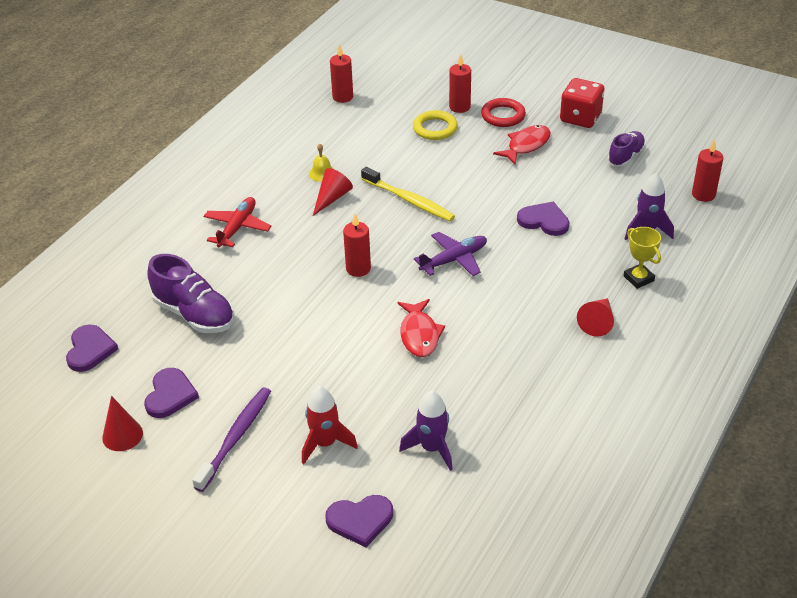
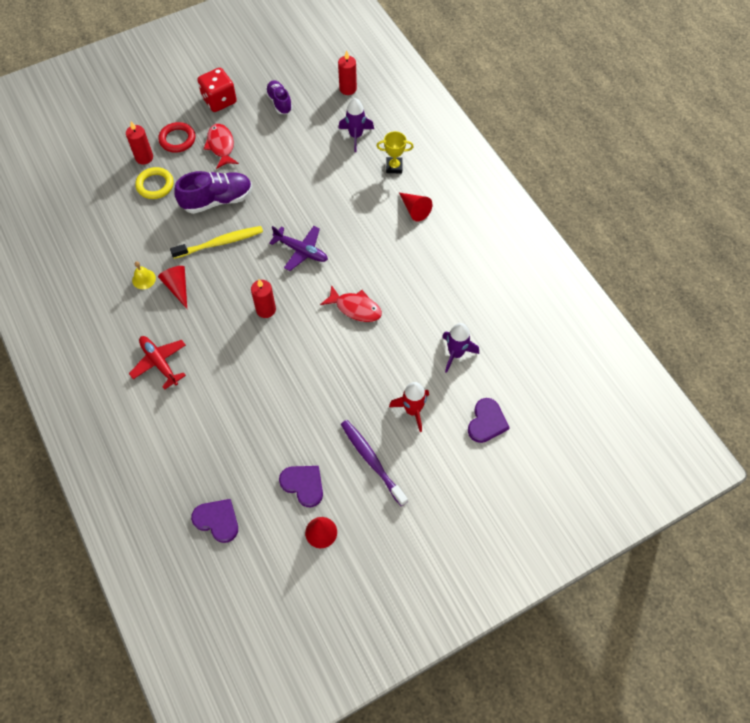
camera: 60 degrees left, 20 degrees up
(194, 314) = (232, 433): purple shoe -> purple shoe (217, 200)
(342, 97) = (63, 220): red candle -> none
(454, 260) = (301, 251): purple plane -> purple plane turned 120 degrees clockwise
(544, 221) = (304, 181): purple heart -> none

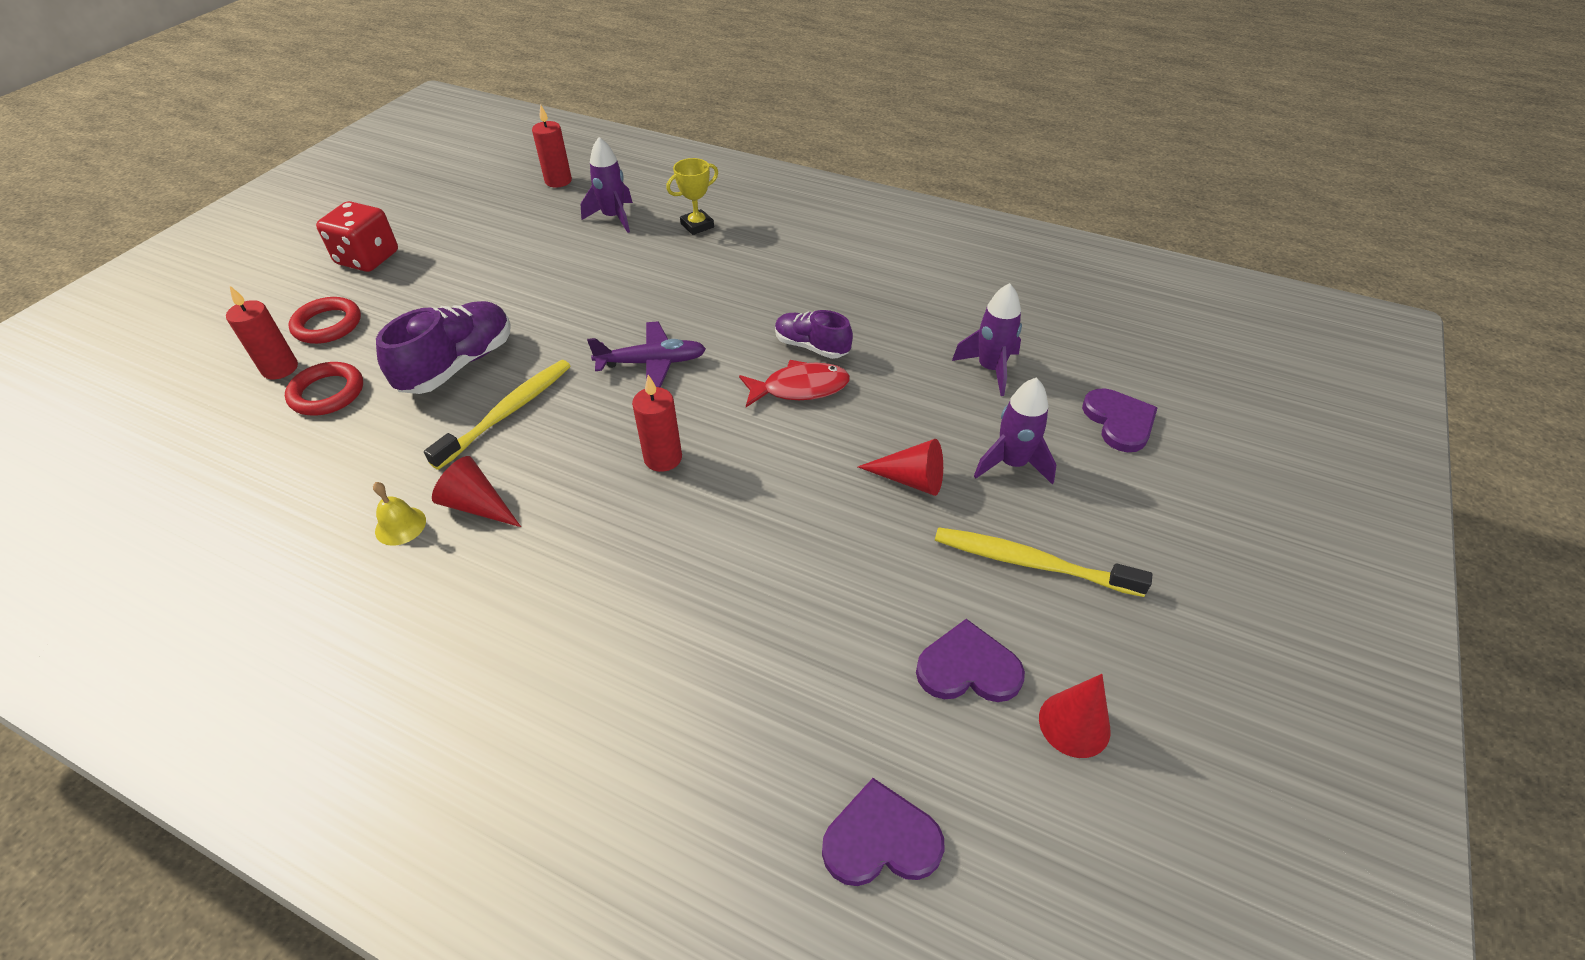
camera: 35 degrees left, 15 degrees down
(155, 185) = (327, 393): yellow ring -> red ring
(159, 363) = (532, 636): red plane -> none
(221, 146) = (412, 303): red fish -> none
(279, 102) = (468, 227): purple shoe -> purple shoe (811, 347)
(372, 461) = (1032, 563): purple toothbrush -> yellow toothbrush
(412, 410) = (1012, 464): red rocket -> purple rocket
(414, 209) = (768, 253): red cone -> red cone (910, 479)

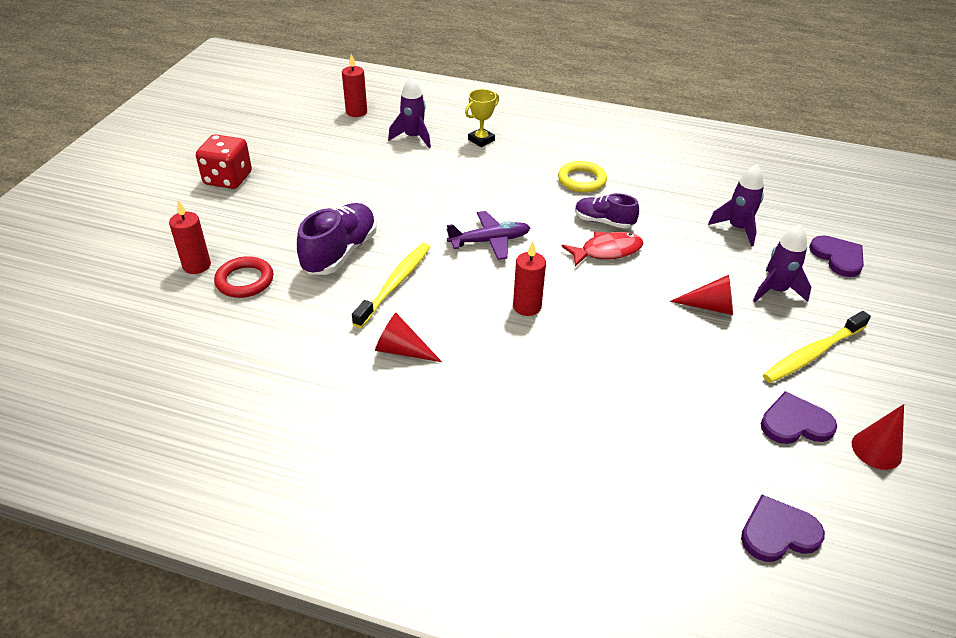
camera: 10 degrees left, 5 degrees down
(327, 325) = (219, 231): red ring -> none
(400, 525) = (349, 369): yellow bell -> none
(805, 287) = (581, 180): none -> yellow ring
(1032, 563) = (813, 353): yellow toothbrush -> yellow toothbrush turned 45 degrees counterclockwise

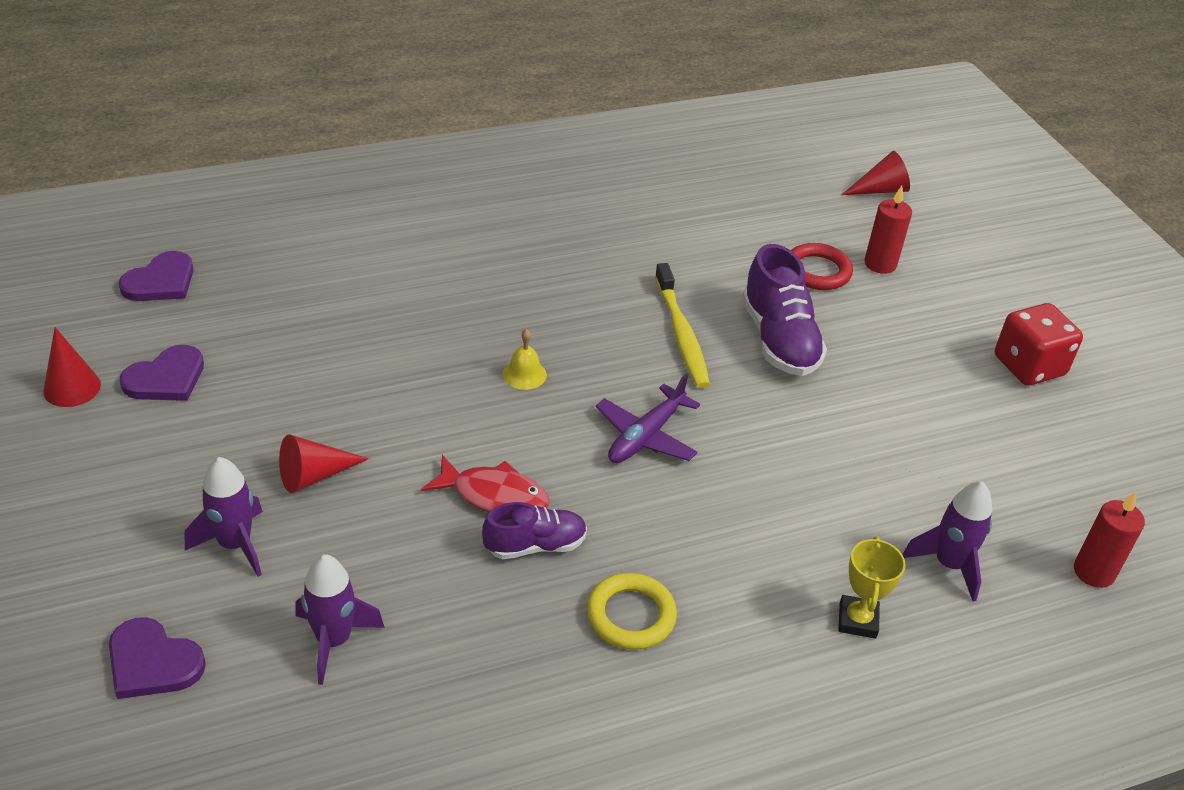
camera: 140 degrees right, 0 degrees up
(402, 350) = (597, 278): red cone -> red cone (880, 190)
(527, 306) = (524, 374): red candle -> yellow bell
(607, 251) = (494, 496): red fish -> red fish turned 105 degrees counterclockwise
(813, 353) = (162, 469): yellow toothbrush -> none

